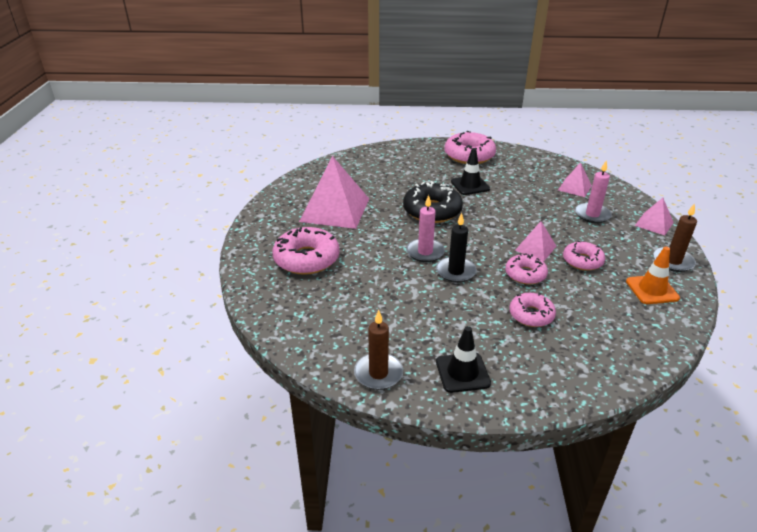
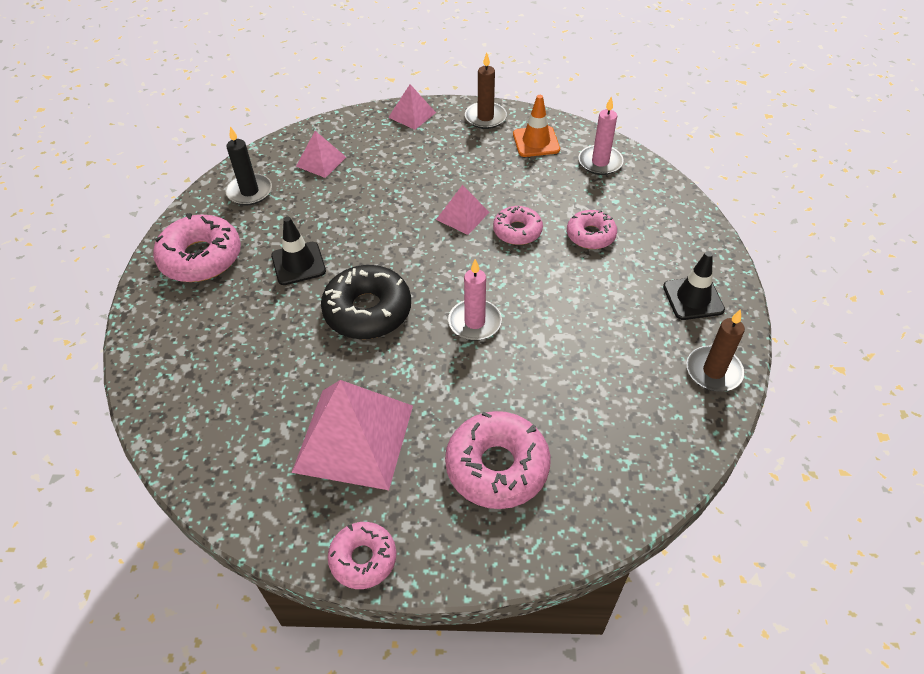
camera: 90 degrees left, 15 degrees up
(455, 271) = (516, 293): black candle -> black candle (249, 192)
(582, 261) = (488, 181): pink donut -> pink donut (363, 558)
(592, 215) = (389, 157): pink candle -> pink candle (600, 162)

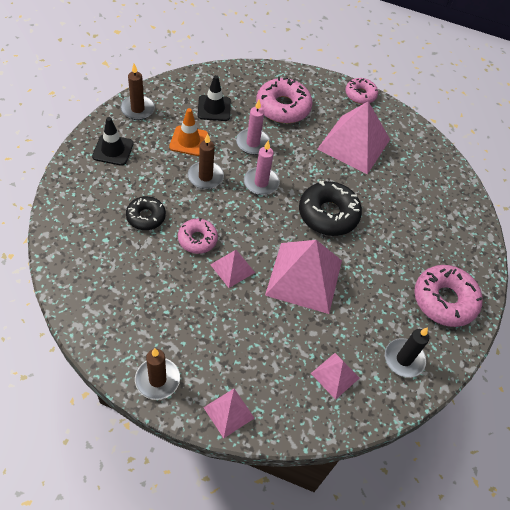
camera: 170 degrees left, 5 degrees up
(298, 263) = (370, 268): black traffic cone -> black traffic cone (214, 108)
(377, 231) = (304, 277): none -> pink pyramid
(536, 142) = (128, 327): orange traffic cone -> orange traffic cone (188, 141)
(552, 305) = (205, 177): none -> brown candle
(590, 235) = (146, 217): pink donut -> black donut
(600, 162) = (88, 282): pink candle -> pink candle (253, 143)

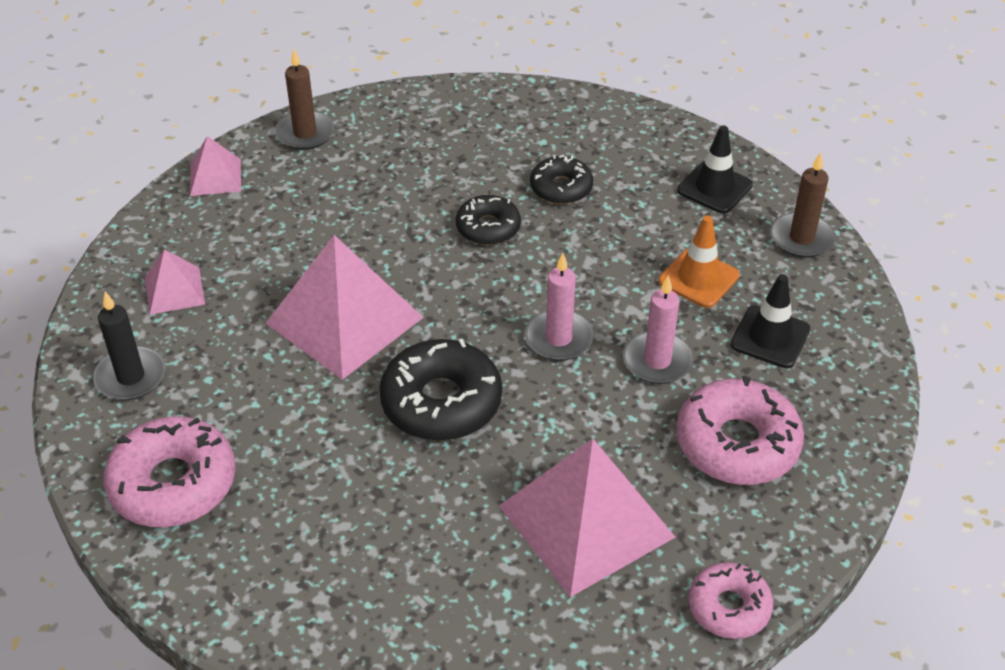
camera: 125 degrees right, 10 degrees down
(197, 239) = (488, 227): pink donut -> black donut
(205, 177) = (607, 274): brown candle -> none
(232, 268) = (414, 247): pink pyramid -> none

